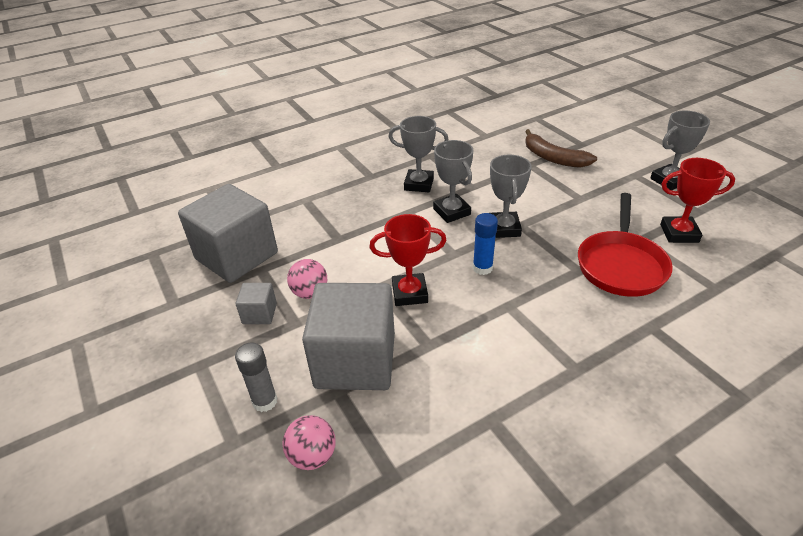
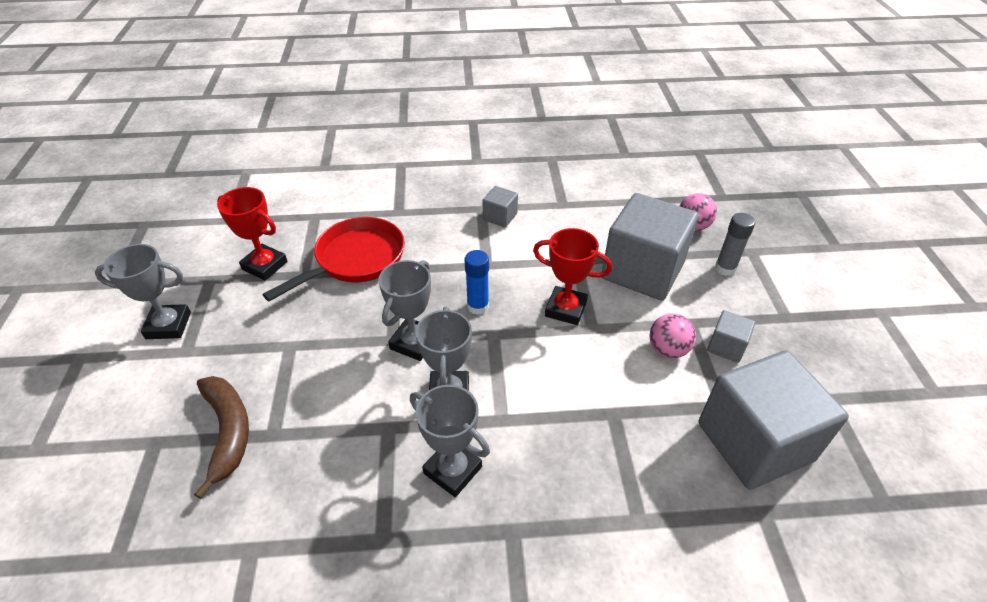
camera: 155 degrees left, 5 degrees up
(545, 366) = (500, 217): none -> grey cube

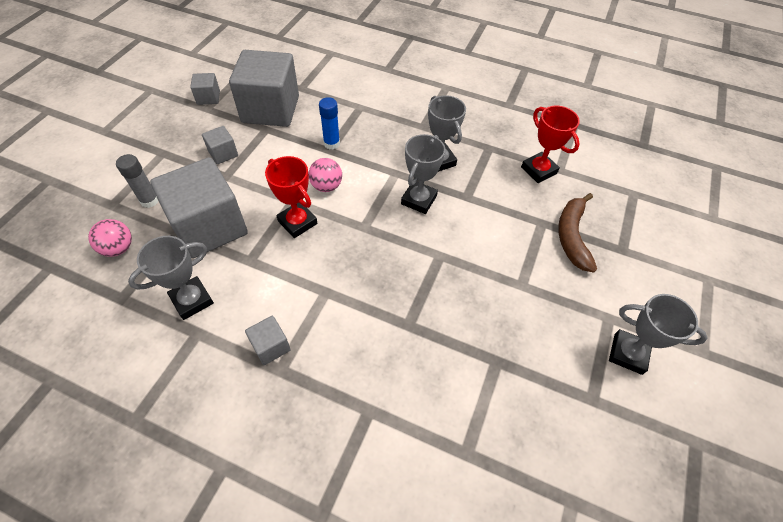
camera: 155 degrees left, 10 degrees up
(265, 265) = (534, 392): red trophy -> red trophy (538, 170)
(355, 259) = (441, 356): red pan -> none
(414, 342) = (425, 245): grey trophy -> grey trophy (192, 300)
(478, 306) = (360, 254): blue glue stick -> blue glue stick (331, 143)
(668, 349) = (260, 167): pink ball -> pink ball (326, 186)
(853, 418) = (208, 97): none -> grey cube

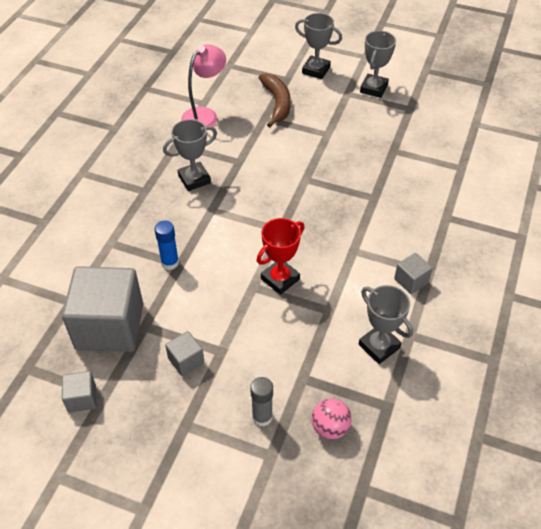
camera: 90 degrees left, 5 degrees down
(210, 227) = (293, 350): grey cube -> none
(326, 186) = (232, 261): pink ball -> none
(419, 200) = (245, 193): grey trophy -> grey trophy (316, 70)
(538, 170) = (205, 115): red trophy -> pink lamp
(572, 236) = (277, 103): brown banana -> brown banana turned 105 degrees counterclockwise

